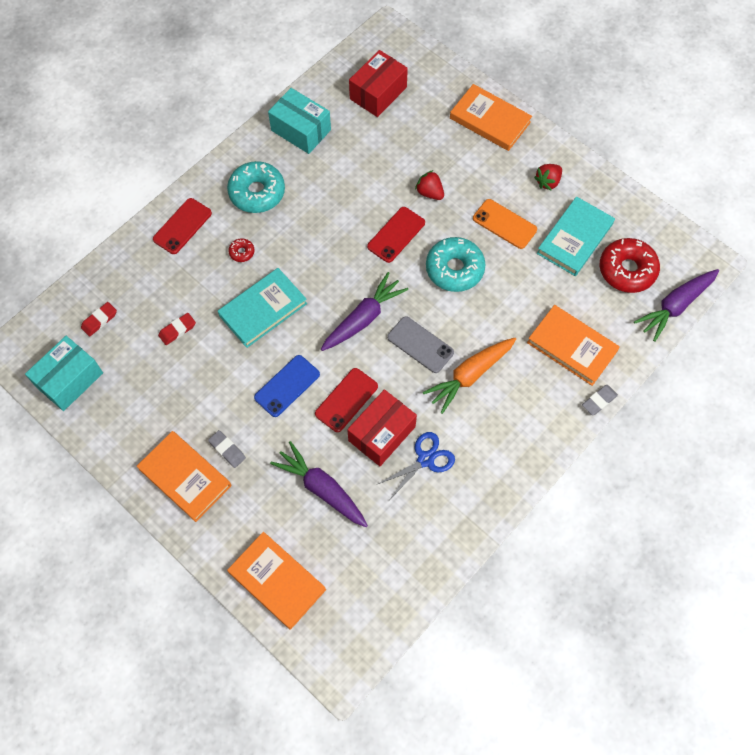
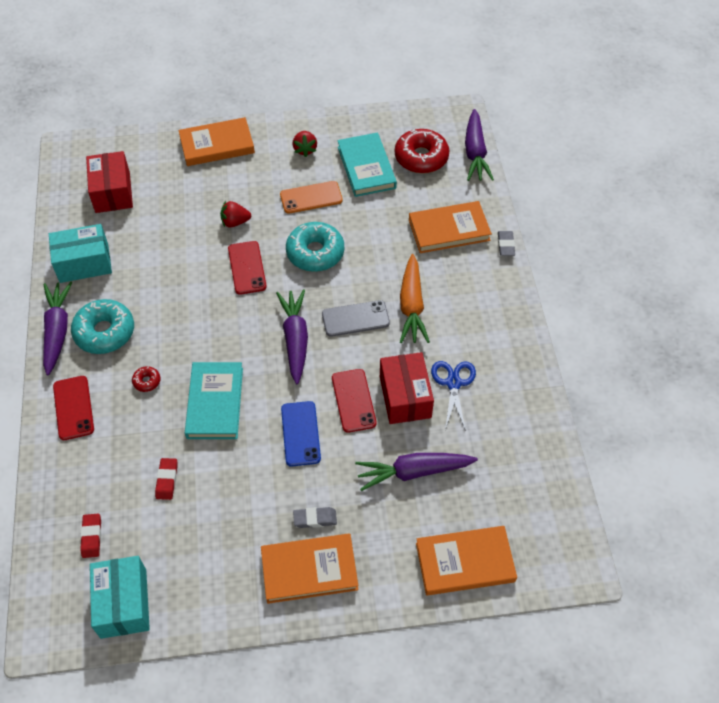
camera: 50 degrees left, 10 degrees down
(232, 163) = (57, 330): none -> purple carrot

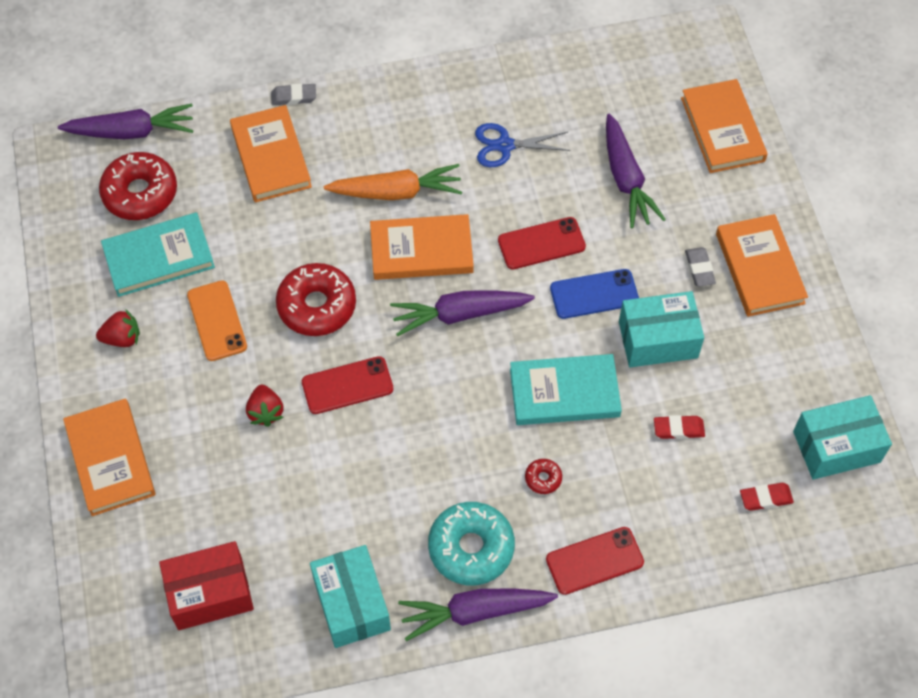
camera: 95 degrees left, 5 degrees up
(250, 476) = (658, 339): none -> turquoise box
(315, 253) = (317, 306): turquoise donut -> red donut
(355, 318) = (421, 251): grey phone -> orange book
(405, 397) = (529, 192): red box -> none

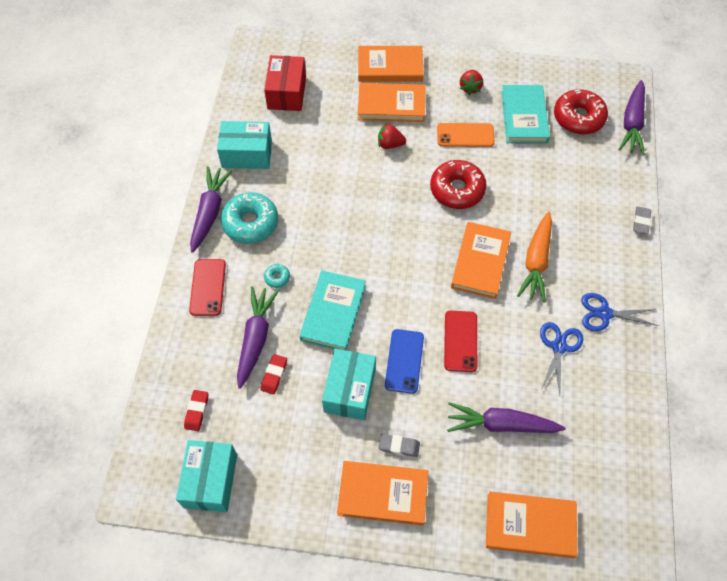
camera: 110 degrees right, 0 degrees up
(271, 157) = (589, 194): orange book -> orange book (391, 105)
(347, 385) = (391, 190): red phone -> none
(441, 111) = (604, 313): none -> blue scissors
(459, 314) = (420, 269): purple carrot -> purple carrot (256, 338)
(543, 478) = (277, 278): red donut -> turquoise donut

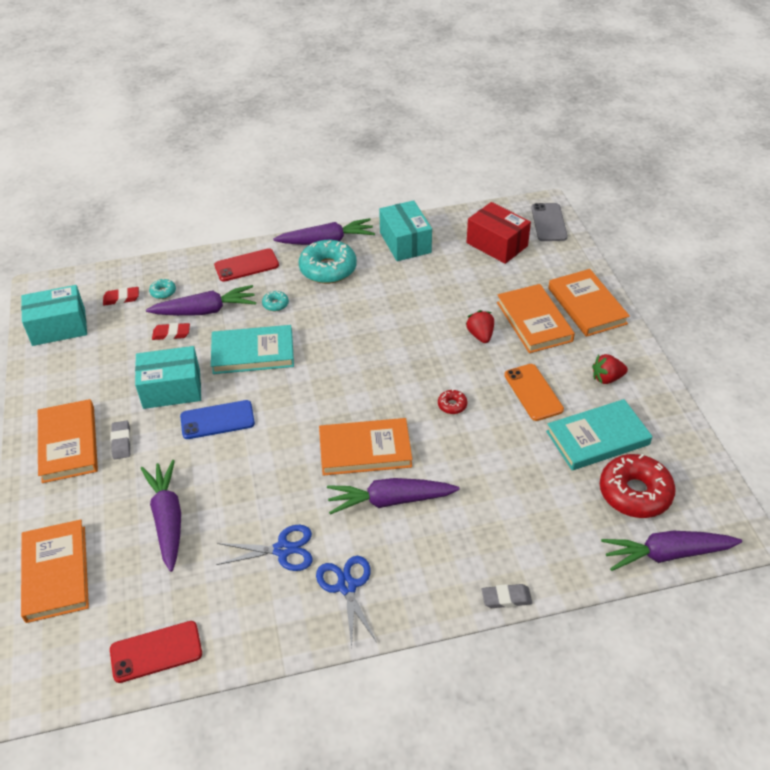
camera: 70 degrees right, 15 degrees down
(208, 370) = (163, 292): none -> turquoise donut
(279, 49) = (548, 222): none -> grey phone
(287, 93) = (497, 244): red box -> red box turned 60 degrees clockwise
(457, 190) = (452, 405): red donut -> red donut, size x0.44
(460, 341) = (257, 459): red phone -> red phone (156, 652)
(536, 262) = (389, 501): orange carrot -> purple carrot

